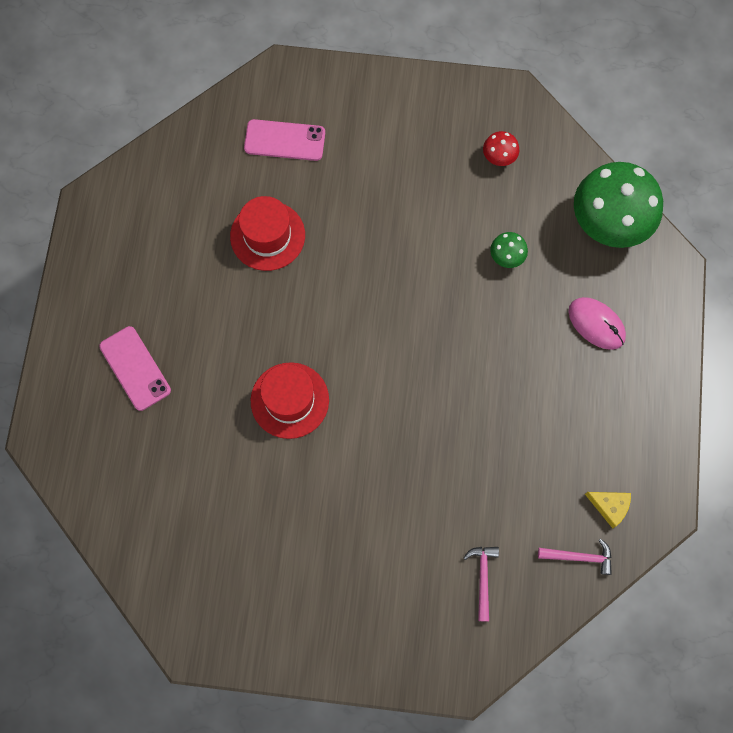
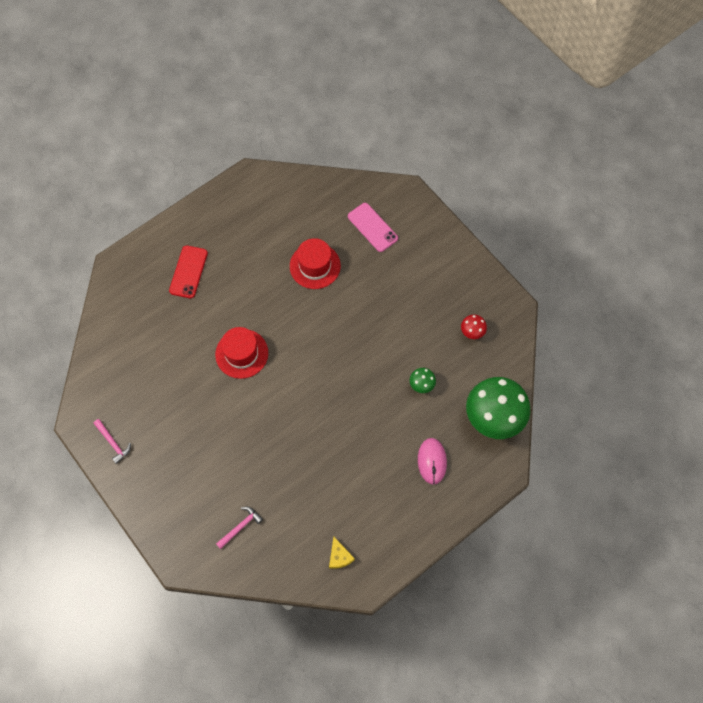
camera: 45 degrees right, 5 degrees down
(135, 368) = (188, 272): pink phone -> red phone
(579, 557) = (297, 565): pink hammer -> pink hammer (113, 443)

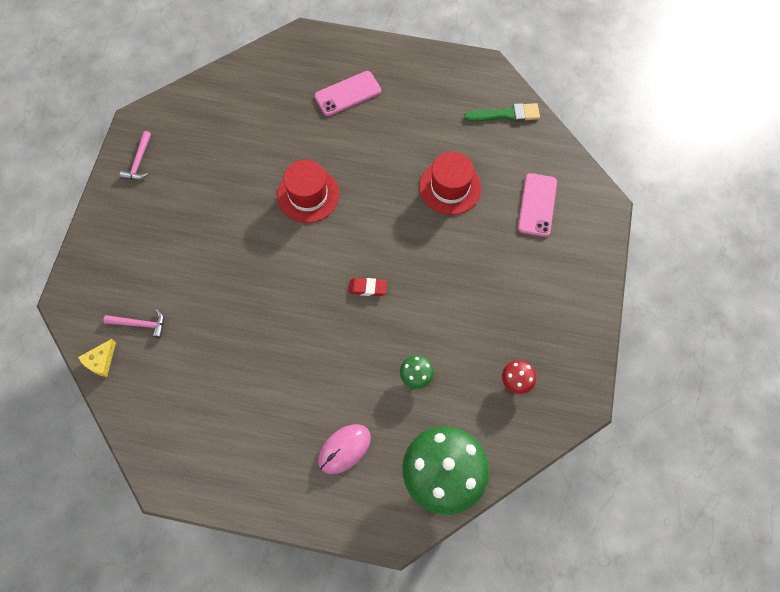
camera: 50 degrees right, 0 degrees up
(188, 272) = (348, 94): red phone -> pink phone
(295, 192) = (506, 114): none -> green brush
(339, 556) = (177, 436): yellow cheese -> yellow cheese (101, 361)
(340, 368) = (367, 288): none -> red eraser

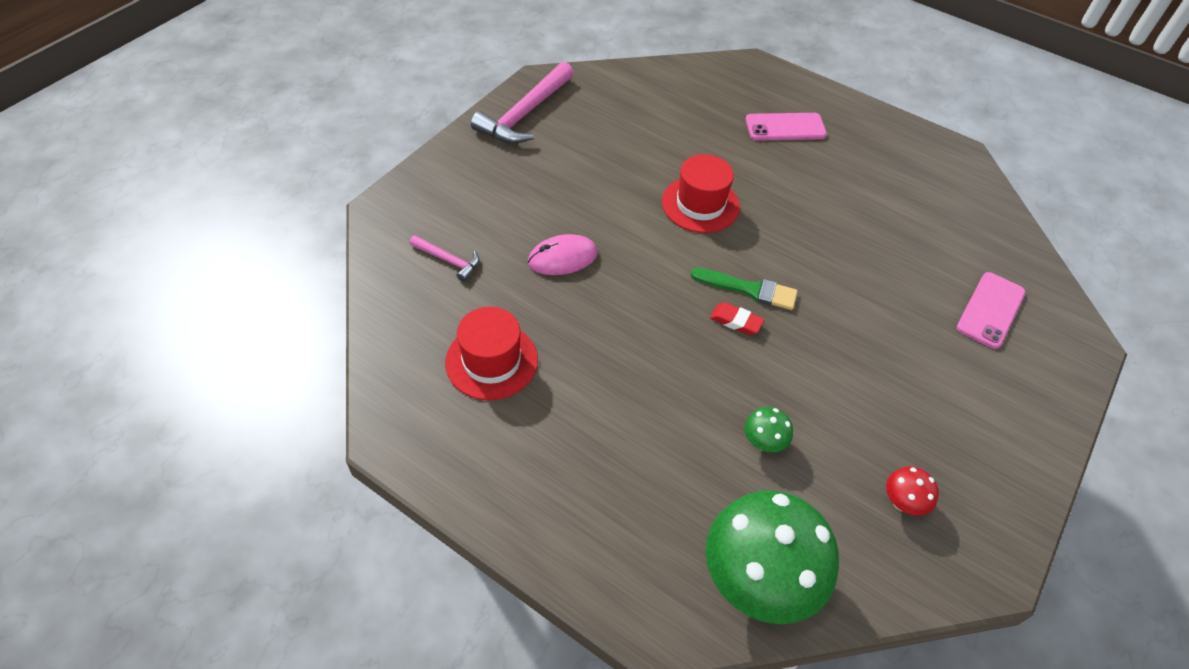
camera: 20 degrees right, 15 degrees down
(101, 361) = (385, 280): yellow cheese -> none
(139, 161) = (525, 114): pink hammer -> pink hammer, size x1.97
(344, 449) = (633, 491): pink mouse -> pink mouse (562, 258)
(450, 187) = (879, 254): red hat -> red hat (491, 361)
(506, 114) = (975, 205): green brush -> green brush (749, 289)

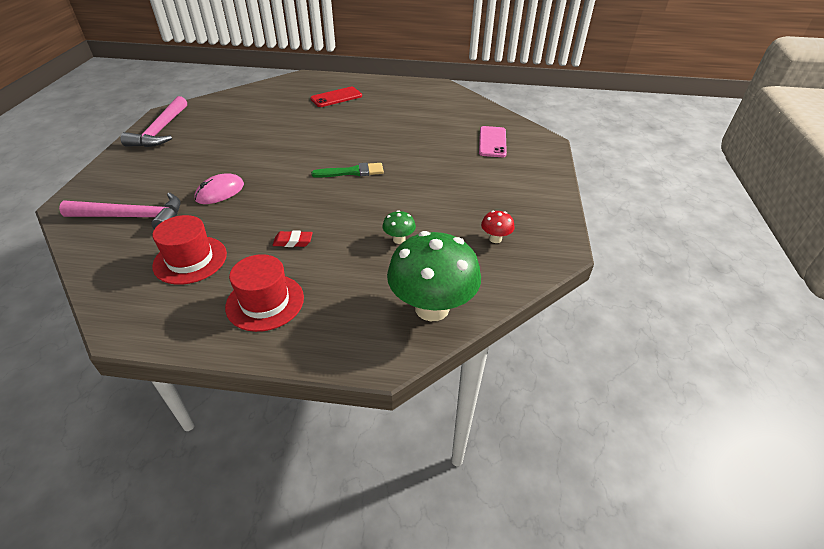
camera: 25 degrees left, 10 degrees down
(448, 260) = (133, 217): pink hammer -> pink hammer, size x1.97
(700, 204) = (301, 142): red hat -> red hat (265, 302)
(736, 321) = (351, 189): red eraser -> red eraser (293, 241)
(785, 127) = (336, 97): pink phone -> red phone

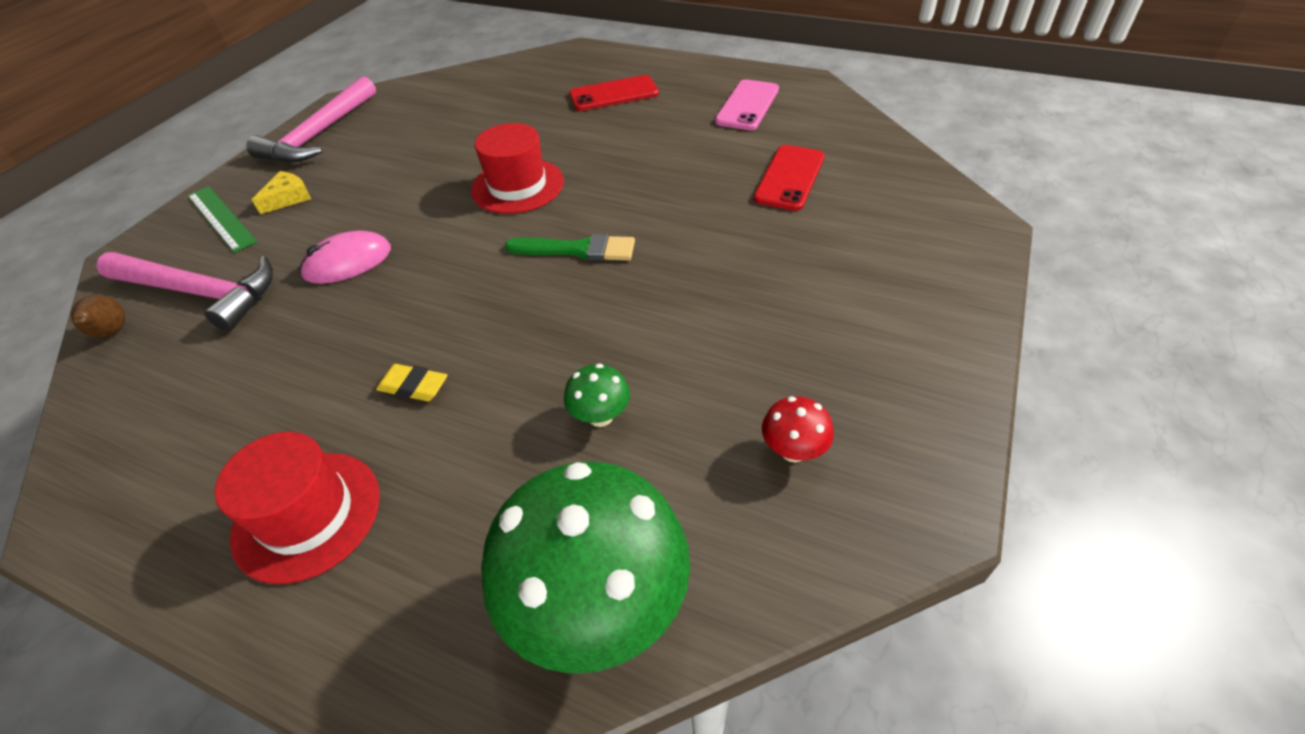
camera: 20 degrees right, 5 degrees up
(85, 243) = (112, 333): none -> brown pear
(121, 179) = (221, 218): none -> green ruler
(161, 165) = (288, 198): none -> yellow cheese
(190, 260) = (237, 395): red hat -> red hat (517, 186)
(293, 241) = (413, 386): red eraser -> yellow eraser
(449, 129) = (789, 178): none -> red phone
(492, 142) = (865, 214): pink phone -> pink phone (747, 105)

